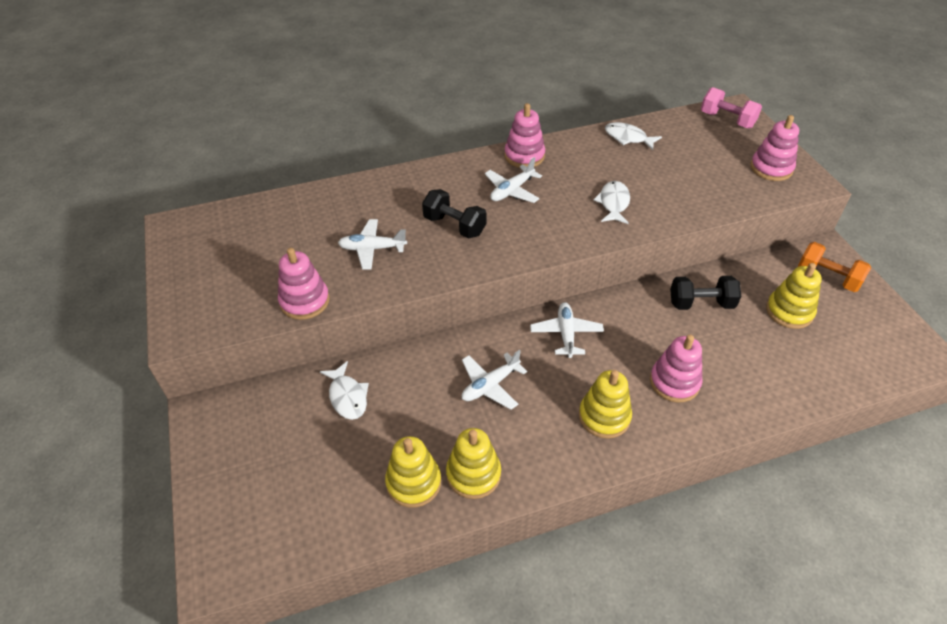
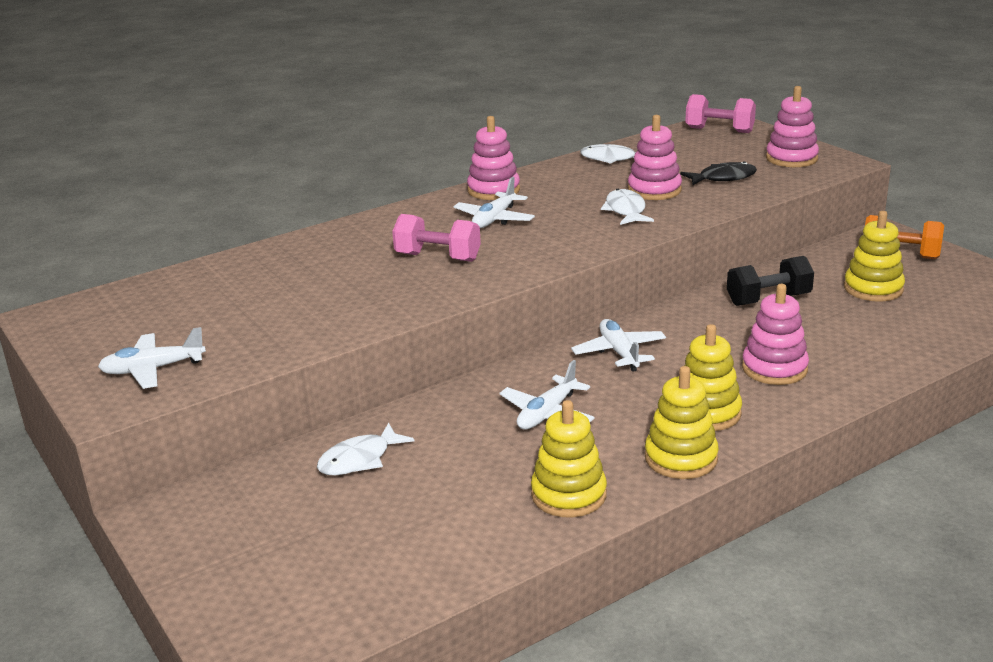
camera: 15 degrees left, 20 degrees down
(305, 301) = (273, 350): pink stacking toy -> pink stacking toy (654, 190)
(347, 396) = (359, 459): white fish -> white fish turned 90 degrees clockwise
(372, 249) = (340, 292): white plane -> white plane (153, 369)
(413, 482) = (493, 518): yellow stacking toy -> yellow stacking toy (681, 458)
(454, 226) = (438, 257): black dumbbell -> pink dumbbell
(705, 181) = (723, 178): none -> black fish

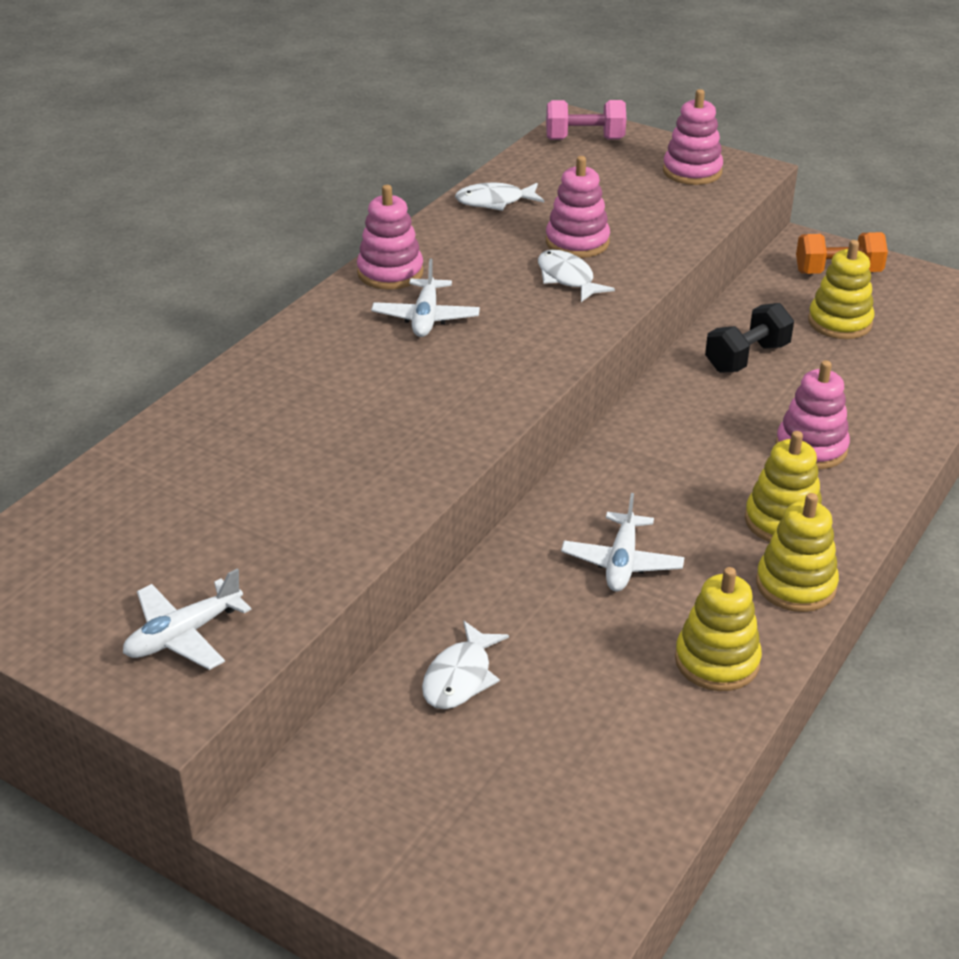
camera: 25 degrees left, 10 degrees up
(438, 257) = (403, 389): pink dumbbell -> none
(619, 352) = (641, 462): white plane -> none
(723, 178) = (639, 212): black fish -> none

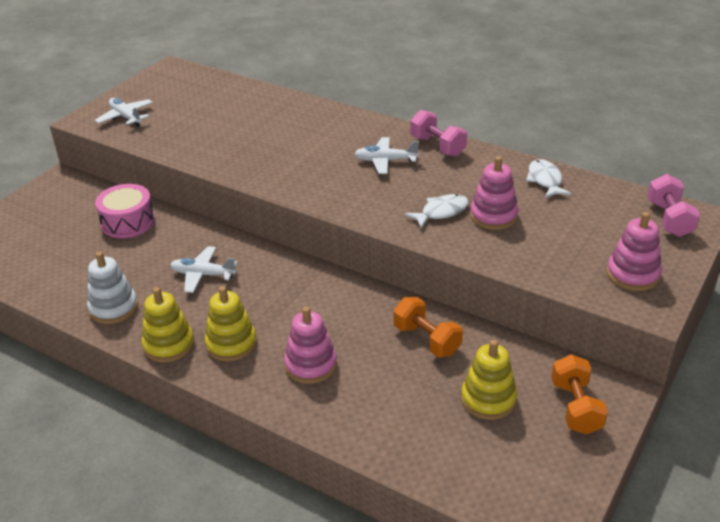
camera: 90 degrees right, 0 degrees up
(390, 273) = (437, 146): pink stacking toy -> pink dumbbell
(460, 677) = (128, 222): white fish -> pink drum
(717, 661) = (113, 308): yellow stacking toy -> white stacking toy
(747, 357) = (427, 340): black dumbbell -> orange dumbbell

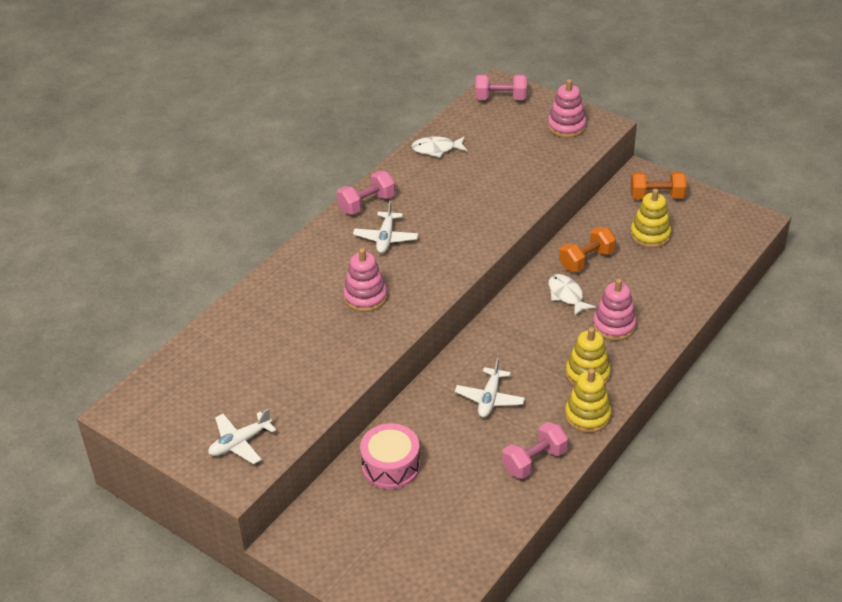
camera: 85 degrees left, 5 degrees up
(113, 308) = (534, 461): white stacking toy -> pink dumbbell
(441, 212) = (475, 210): white fish -> white fish (567, 295)
(493, 216) = (485, 182): pink stacking toy -> pink stacking toy (365, 297)

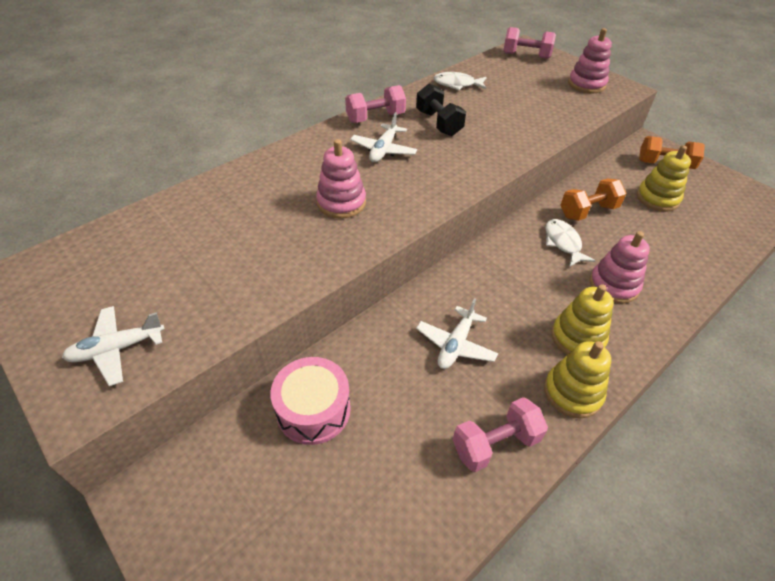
camera: 10 degrees right, 5 degrees up
(429, 199) = (439, 123): none -> black dumbbell

